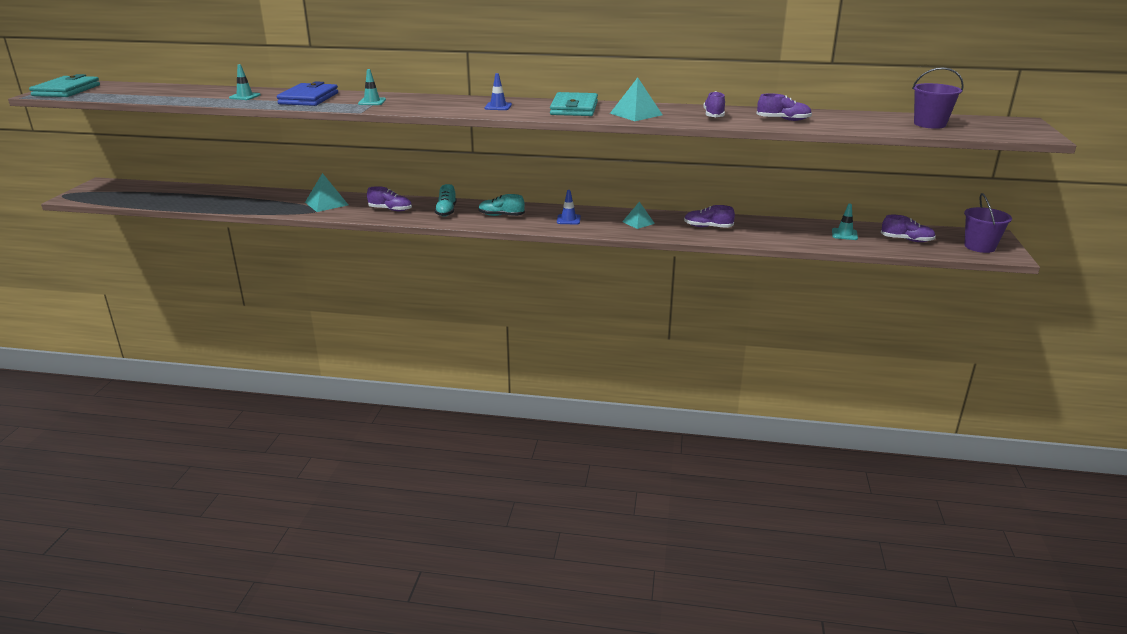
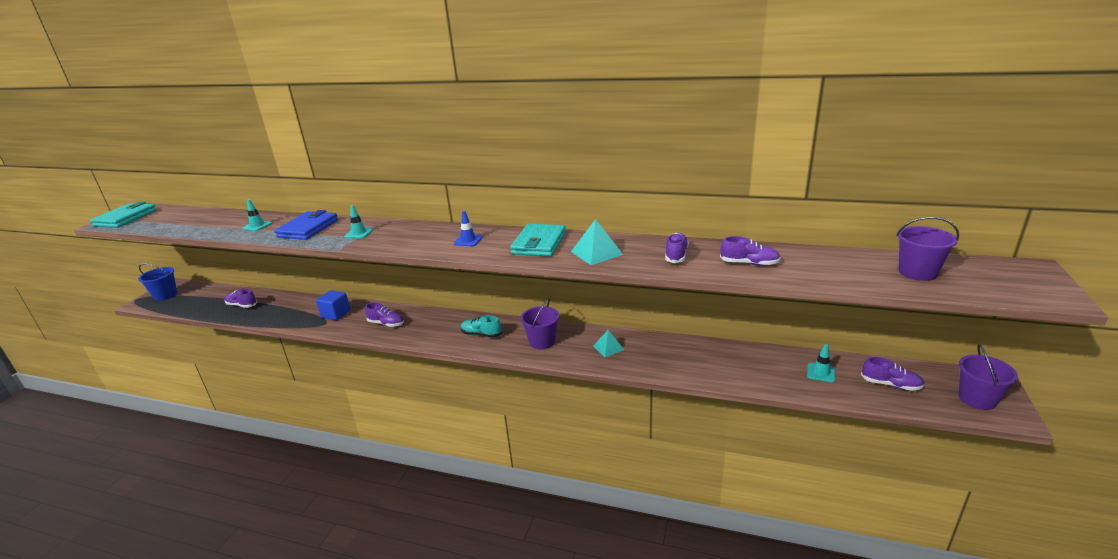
camera: 10 degrees right, 0 degrees up
(99, 191) = (165, 295): none -> blue bucket
(326, 203) = (336, 314): turquoise pyramid -> blue cube
(446, 211) = (434, 327): turquoise shoe -> none
(568, 219) = (542, 342): blue traffic cone -> purple bucket
(708, 227) = (676, 357): purple shoe -> purple shoe (242, 305)

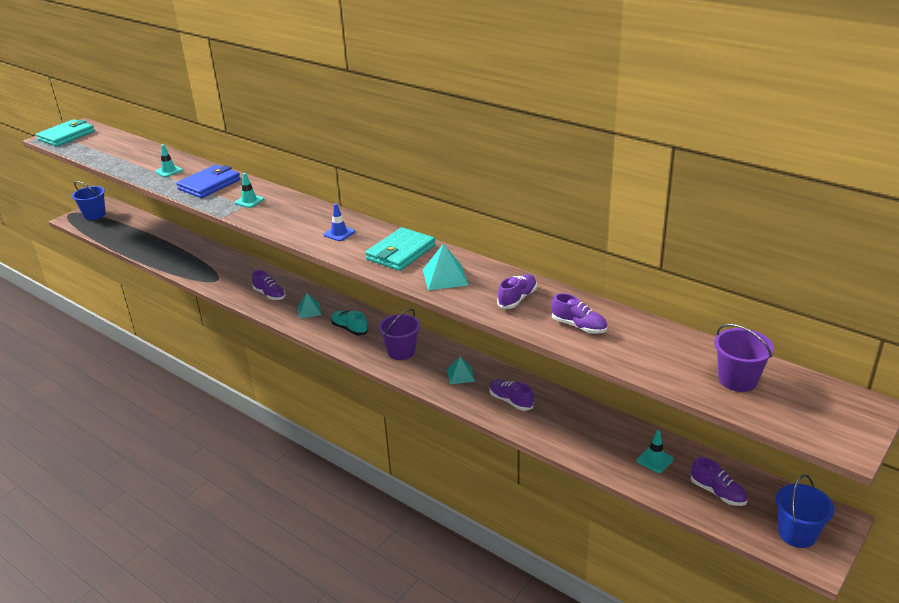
camera: 20 degrees right, 5 degrees up
(242, 305) = (154, 242): purple shoe -> purple shoe (511, 401)
(336, 314) = (230, 272): blue cube -> none
(433, 328) = (309, 310): none -> turquoise pyramid
(977, 399) = (797, 534): purple bucket -> blue bucket

